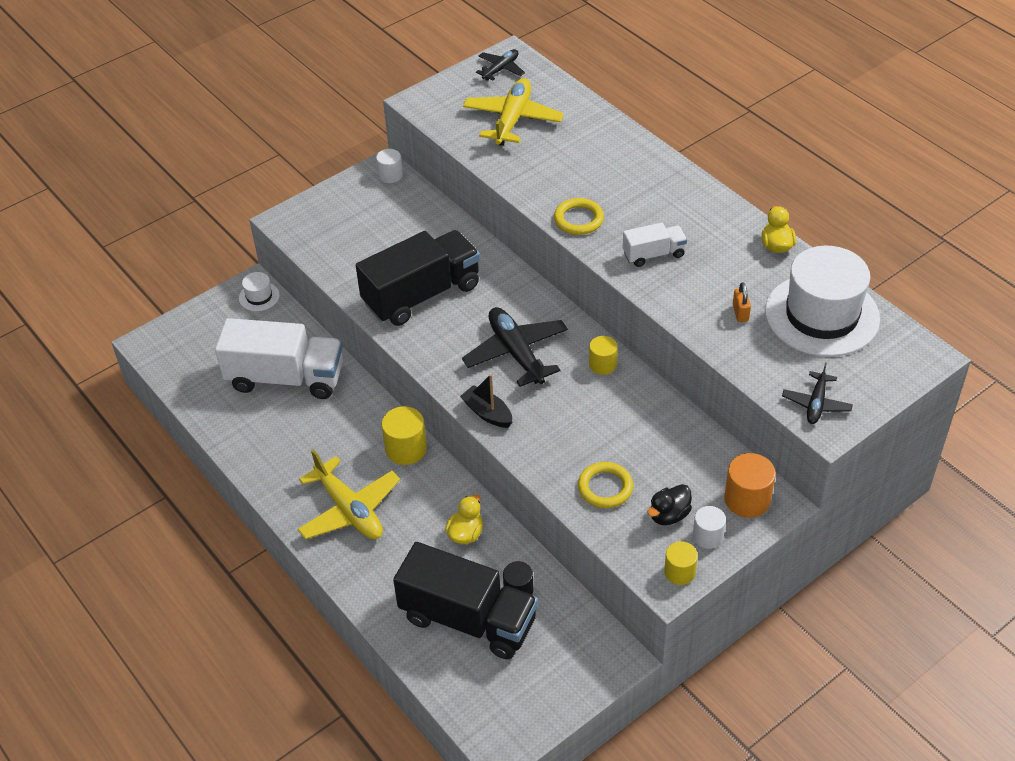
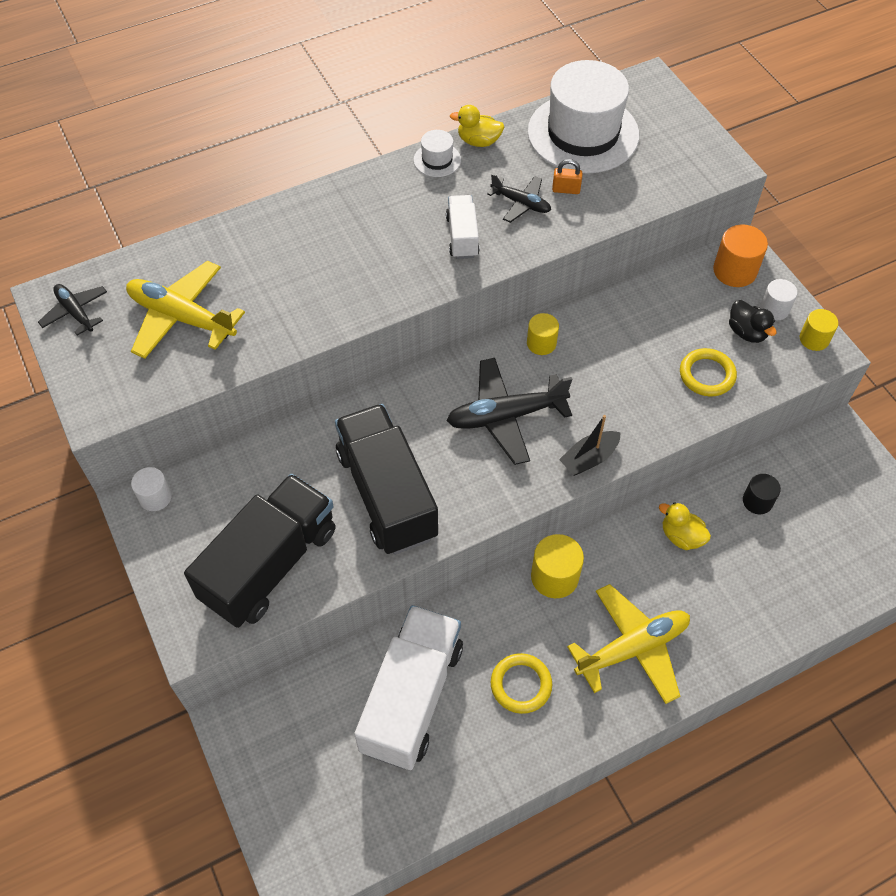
camera: 80 degrees left, 10 degrees up
(259, 296) = (255, 717): white hat -> white hat (437, 160)
(468, 619) = (789, 552): black truck -> black truck (270, 564)
(578, 219) = (385, 289): yellow ring -> yellow ring (521, 685)
(816, 404) = (695, 165): black plane -> black plane (521, 203)

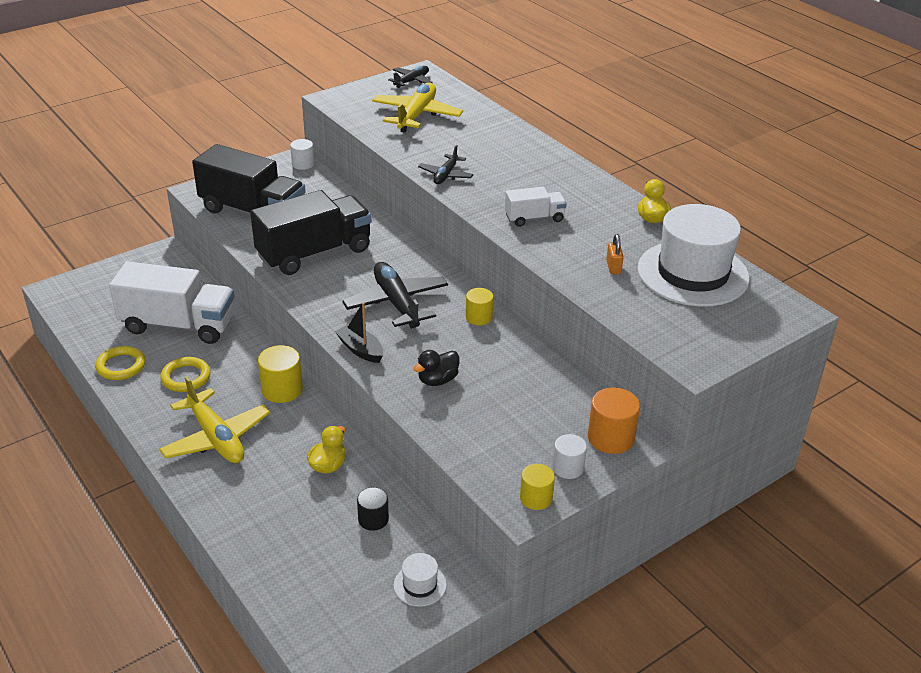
camera: 80 degrees right, 20 degrees down
(437, 160) = (618, 200): white hat -> white hat (420, 585)
(521, 203) = (585, 244): black plane -> black plane (446, 175)
(707, 375) = (468, 419): yellow ring -> yellow ring (121, 366)
(747, 332) = (530, 447): black duck -> black duck (437, 380)

